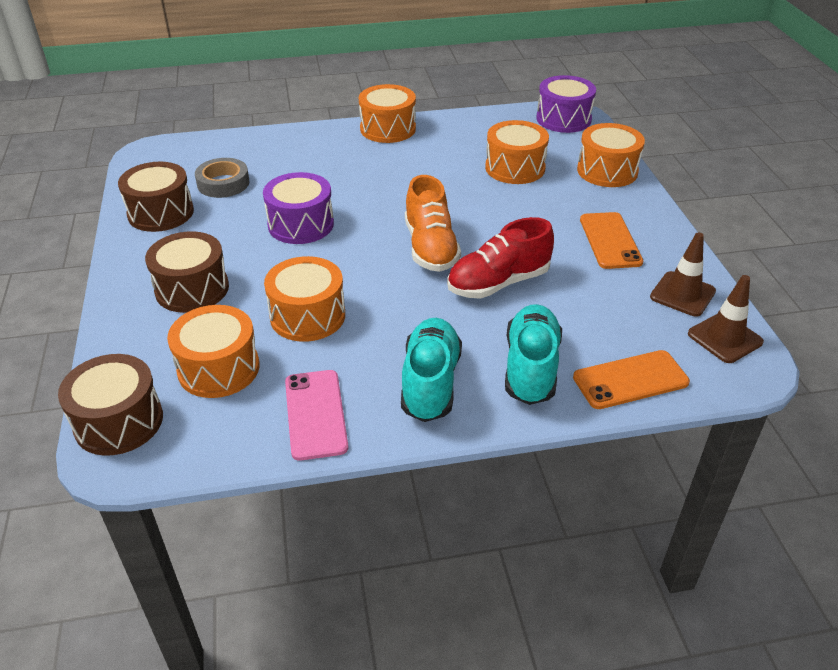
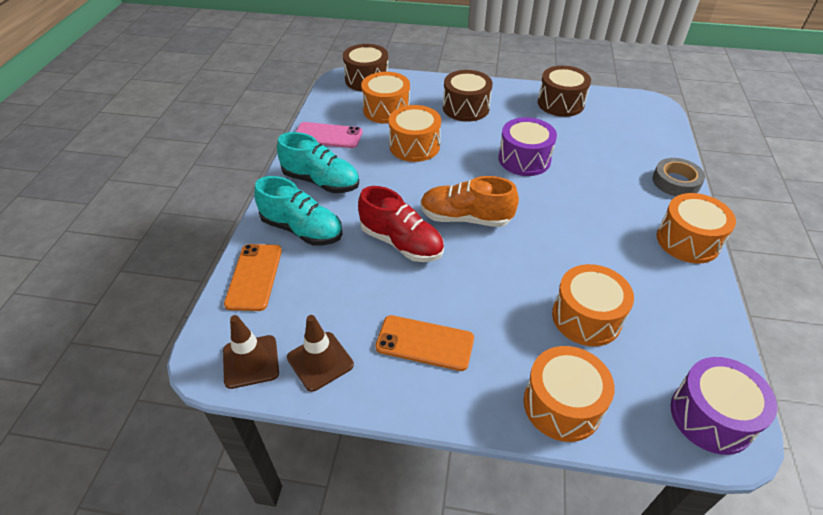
camera: 110 degrees right, 5 degrees up
(223, 183) = (596, 132): grey tape -> grey tape (676, 182)
(498, 283) = (401, 243): red shoe -> red shoe turned 135 degrees clockwise

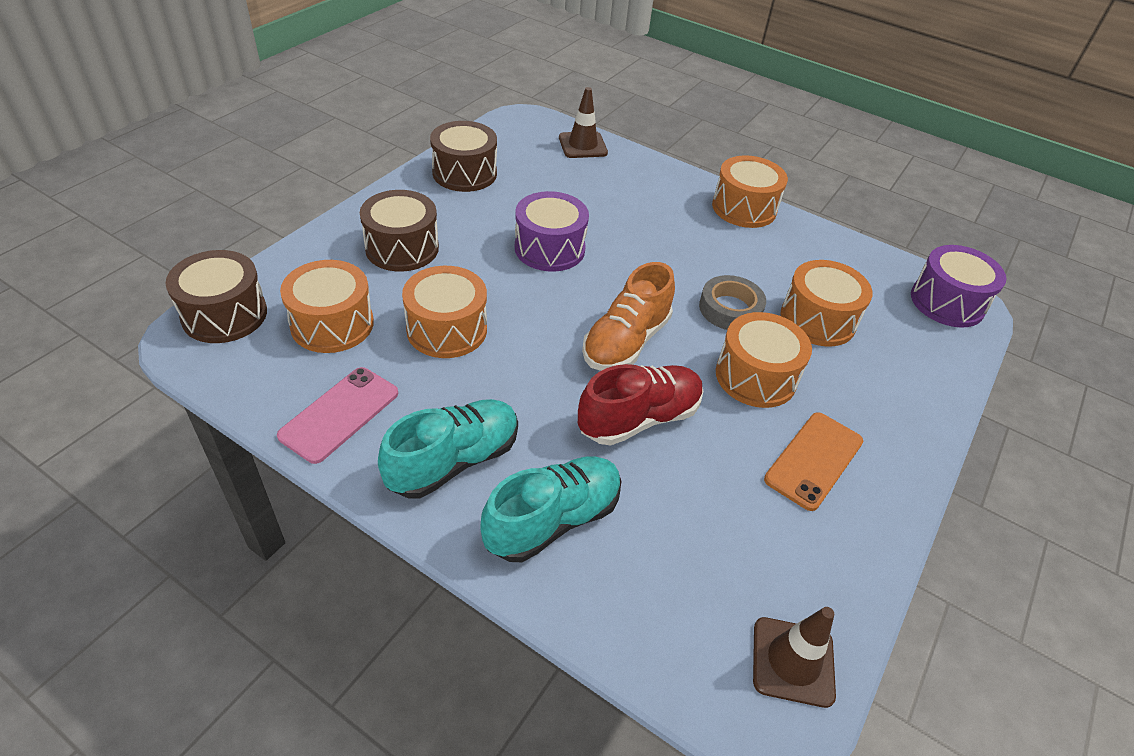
camera: 70 degrees left, 0 degrees up
(254, 277) = (626, 613): orange phone -> none
(320, 361) = (813, 576): brown traffic cone -> brown traffic cone (582, 145)
(562, 405) = (919, 387): orange drum -> orange drum (756, 376)
(676, 182) = (658, 171): grey tape -> grey tape (730, 309)

